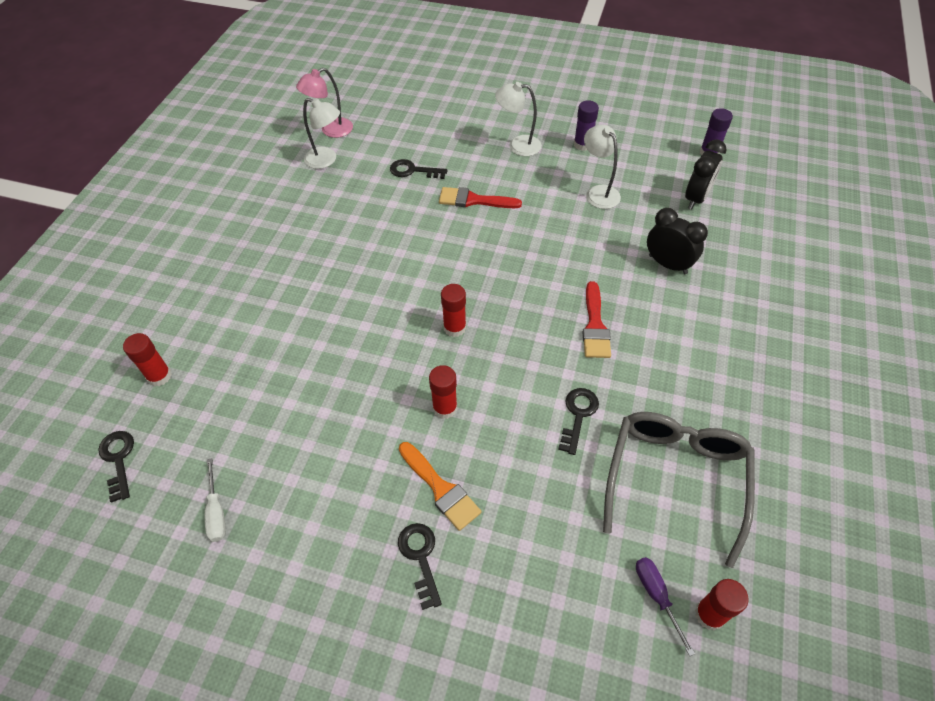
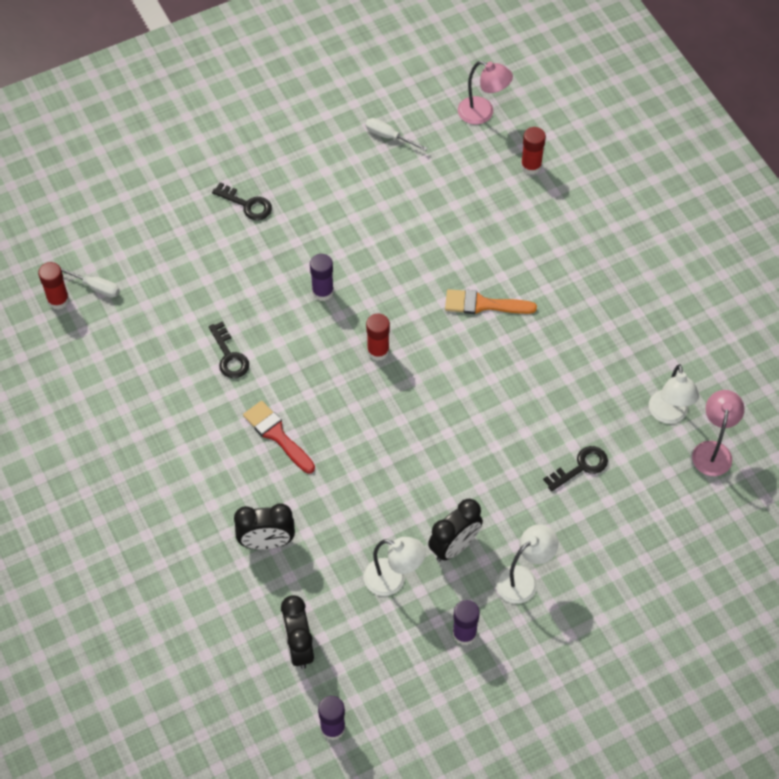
camera: 135 degrees right, 5 degrees up
(118, 459) = (483, 113): black key -> pink lamp
(326, 160) = (669, 415): white lamp -> white lamp turned 75 degrees counterclockwise
(441, 489) = (273, 245): orange brush -> orange brush (483, 304)
(445, 408) = (322, 292): red glue stick -> purple glue stick
(474, 200) = (492, 478): red brush -> none
(540, 184) = (454, 546): none -> black clock
(656, 596) = (95, 287): purple screwdriver -> white screwdriver
(675, 479) = (131, 362): grey glasses -> none

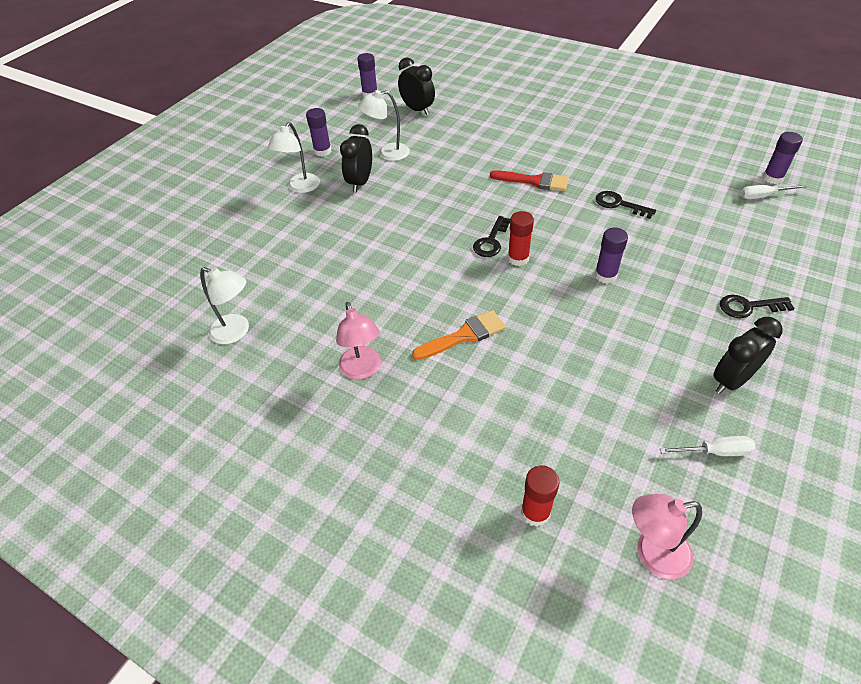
camera: 150 degrees right, 10 degrees down
(58, 300) = (772, 178): red glue stick -> purple glue stick
(266, 542) = (481, 136): black clock -> black clock (731, 380)
(581, 467) = (296, 262): black key -> black key (491, 241)
(669, 415) = (236, 332): white lamp -> white lamp turned 150 degrees clockwise
(713, 450) = (184, 324): pink lamp -> pink lamp (362, 370)

